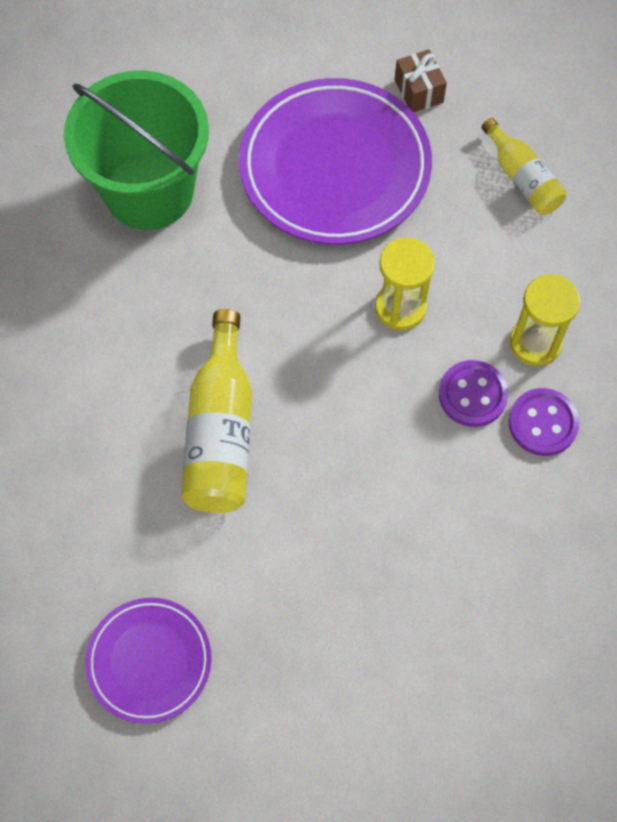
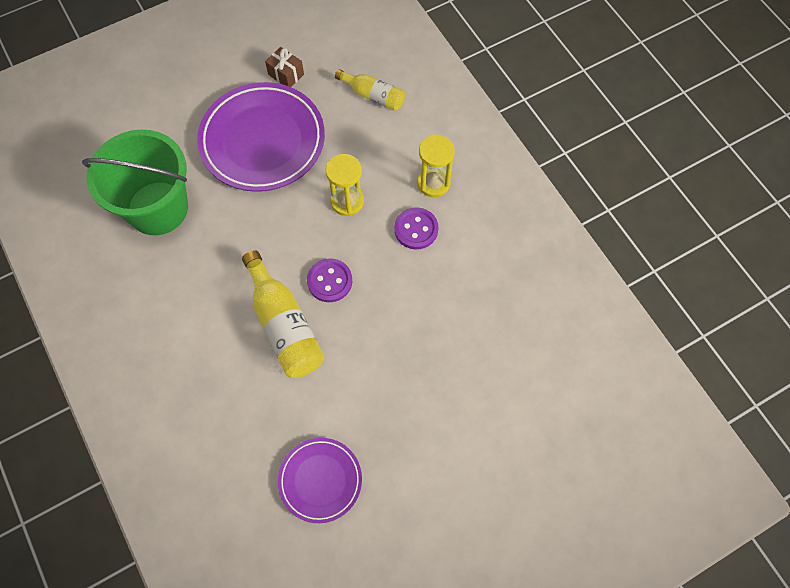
camera: 30 degrees left, 0 degrees up
(543, 423) = (463, 225): purple button -> purple button (329, 281)

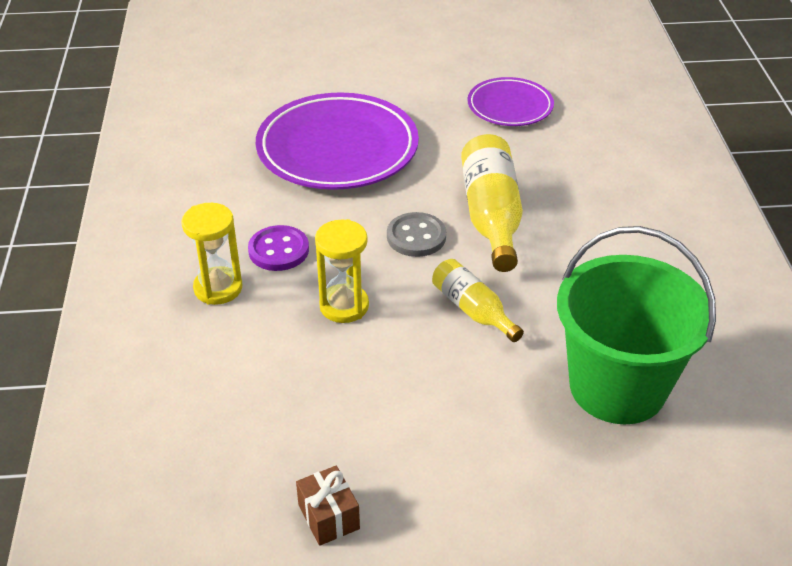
camera: 155 degrees left, 25 degrees down
(262, 141) = (421, 423): purple plate -> purple plate (337, 149)
(329, 281) = (416, 237): purple button -> grey button
(373, 96) = (212, 426): yellow bottle -> yellow bottle (473, 310)

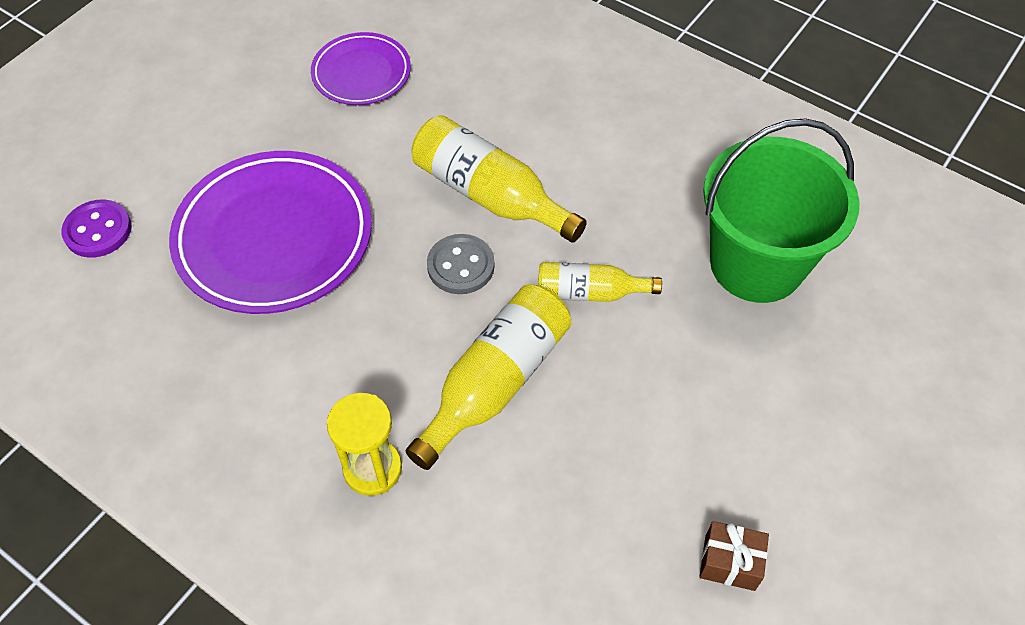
camera: 50 degrees left, 15 degrees up
(278, 250) = (370, 383): purple button -> purple button (98, 230)
(344, 306) = (495, 382): yellow hourglass -> yellow bottle

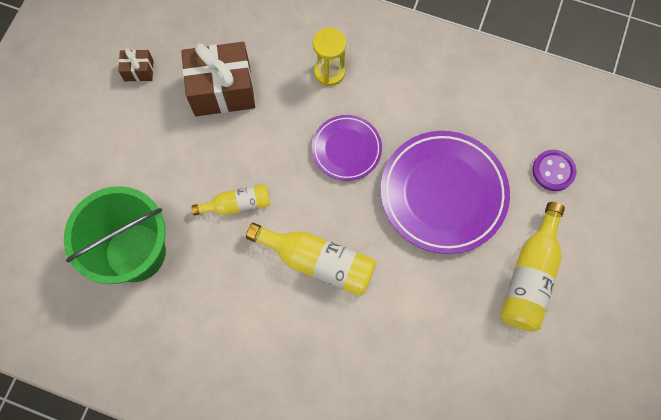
camera: 165 degrees right, 15 degrees up
(361, 73) = (445, 349): purple plate -> purple plate (346, 149)
(460, 266) = (321, 203): grey button -> none
(495, 382) = (278, 134): yellow bottle -> yellow bottle (529, 276)
(576, 483) = (222, 90): none -> brown gift

